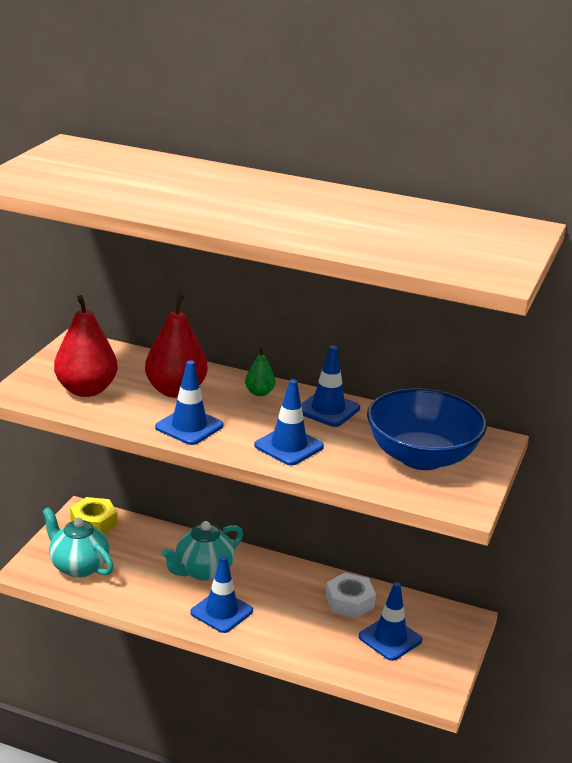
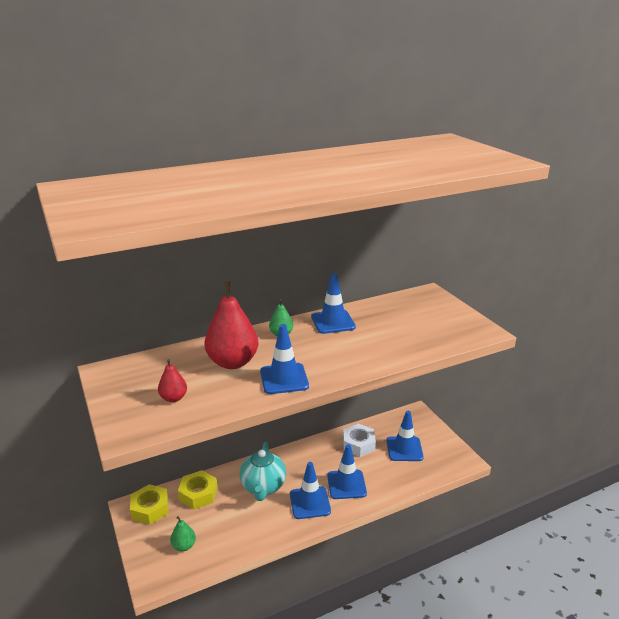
camera: 45 degrees left, 0 degrees up
(78, 566) = (184, 546): turquoise teapot -> green pear
(86, 390) = (173, 398): red pear -> red pear, size x0.49
(143, 538) = (198, 494): none -> yellow nut
(289, 446) = (356, 354): blue traffic cone -> blue traffic cone (346, 484)
(421, 457) = (420, 319): blue bowl -> none

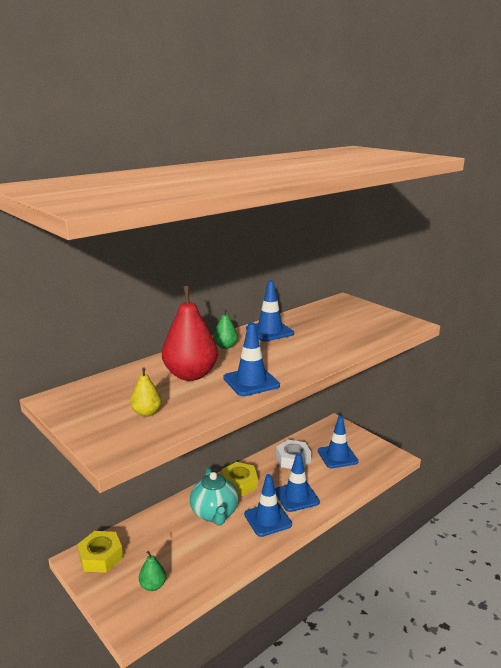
camera: 15 degrees left, 5 degrees down
(173, 398) = (146, 413): red pear -> yellow pear
(198, 494) = (148, 532): yellow nut -> yellow nut (239, 483)

